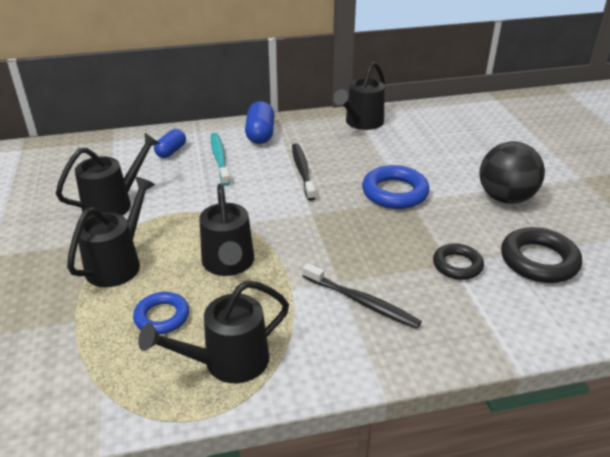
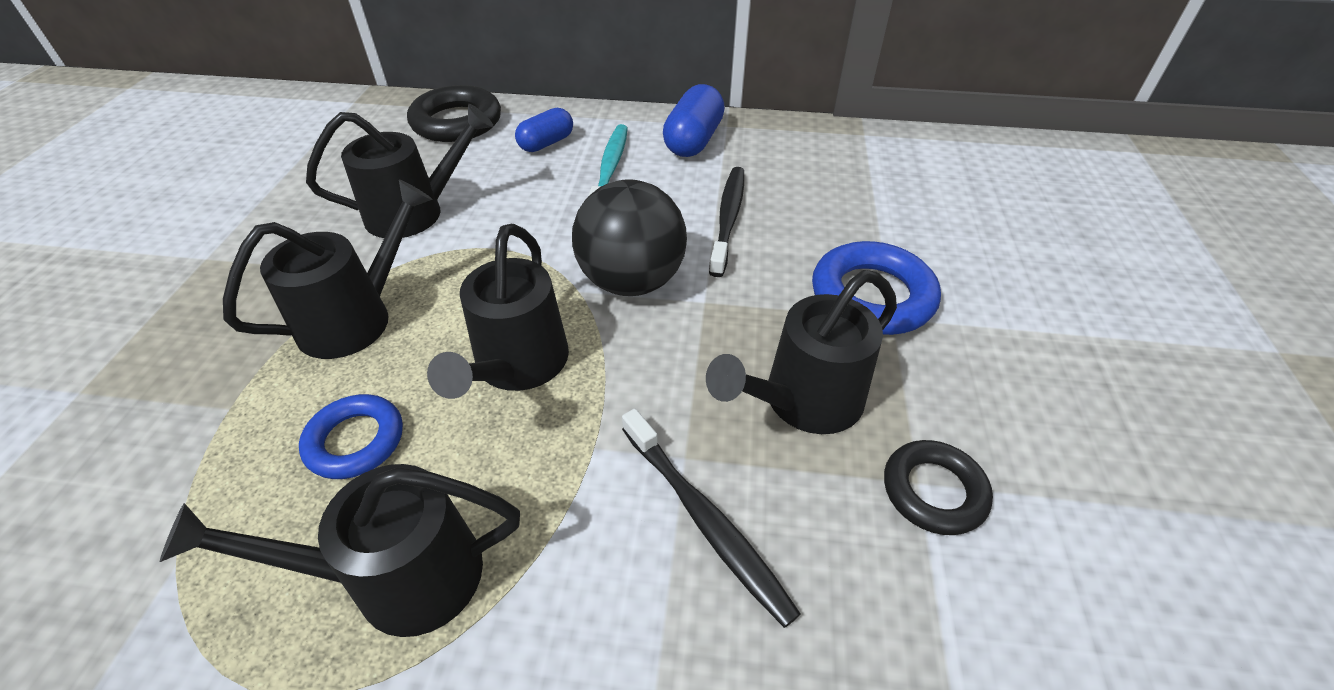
camera: 20 degrees right, 10 degrees up
(361, 123) = (868, 152): black watering can -> black watering can (803, 402)
(505, 198) = (1092, 360): black ball -> black ball (631, 281)
(539, 261) = (1122, 533): black ring -> black ring (457, 122)

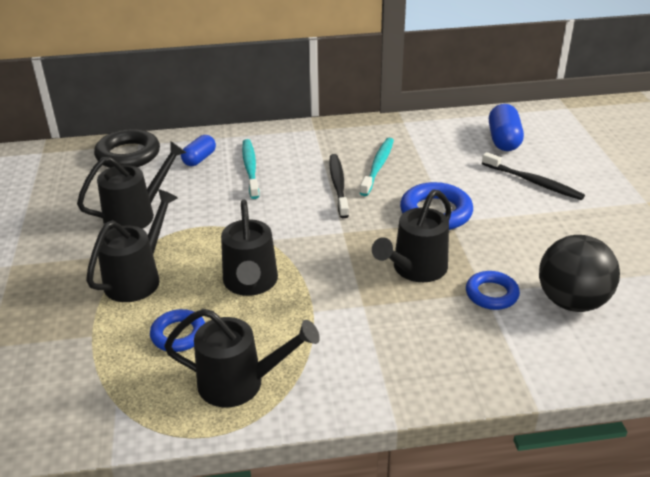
camera: 15 degrees left, 10 degrees down
(398, 578) = (240, 383): black watering can -> black watering can turned 150 degrees counterclockwise
(631, 281) = (295, 229): black ball -> black ball (571, 302)
(693, 141) = (297, 142): blue capsule -> blue capsule (503, 140)
(706, 521) = (385, 328): black toothbrush -> black toothbrush (534, 182)
(801, 198) = (378, 166): none -> turquoise toothbrush
(933, 491) = (491, 294): black ring -> blue ring

